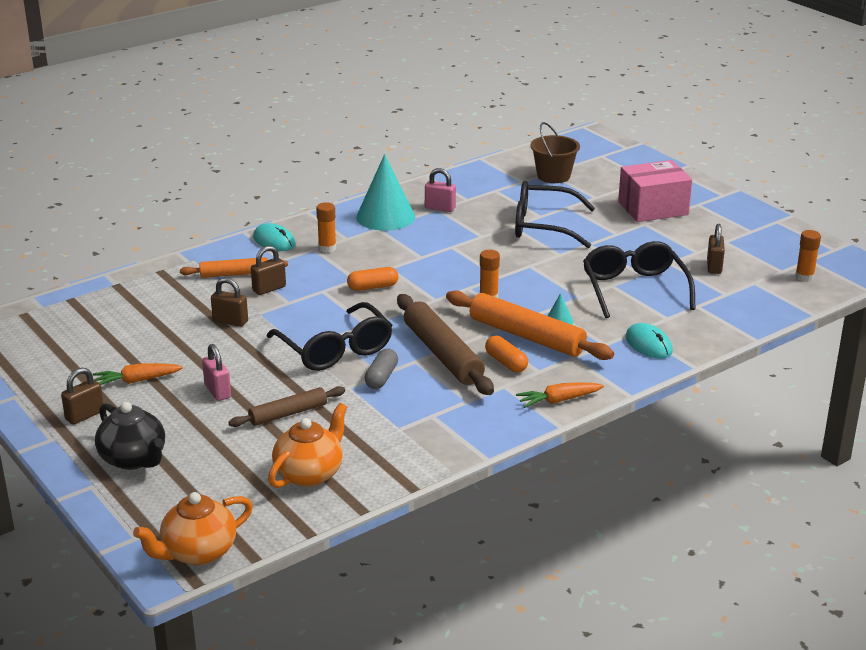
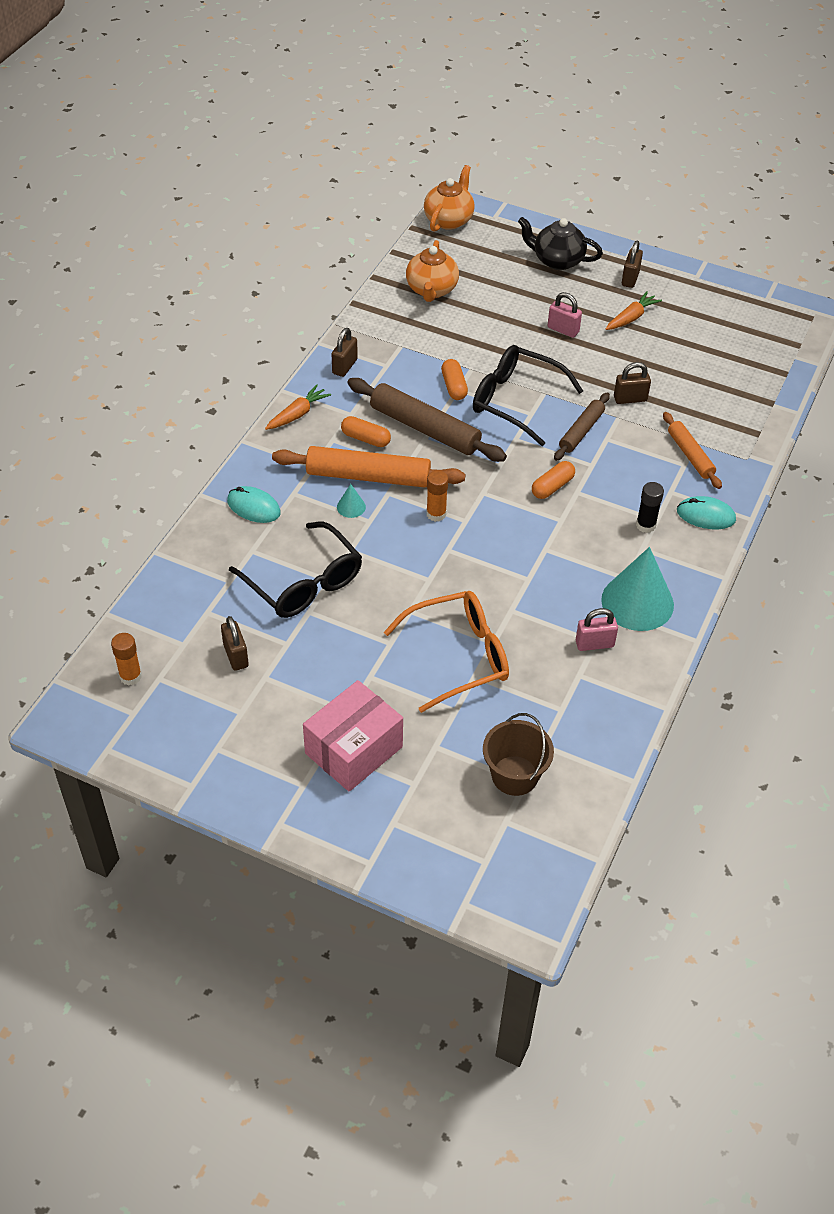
camera: 150 degrees right, 20 degrees up
(234, 274) = (690, 455): orange rolling pin -> orange rolling pin turned 75 degrees counterclockwise
(269, 289) = (640, 449): brown padlock -> brown padlock (344, 366)
(288, 414) = (492, 329): brown rolling pin -> brown rolling pin (581, 431)
(327, 248) = (645, 525): orange glue stick -> black glue stick
(381, 377) = (454, 386): grey capsule -> orange capsule
(543, 226) = (459, 656): black glasses -> orange glasses

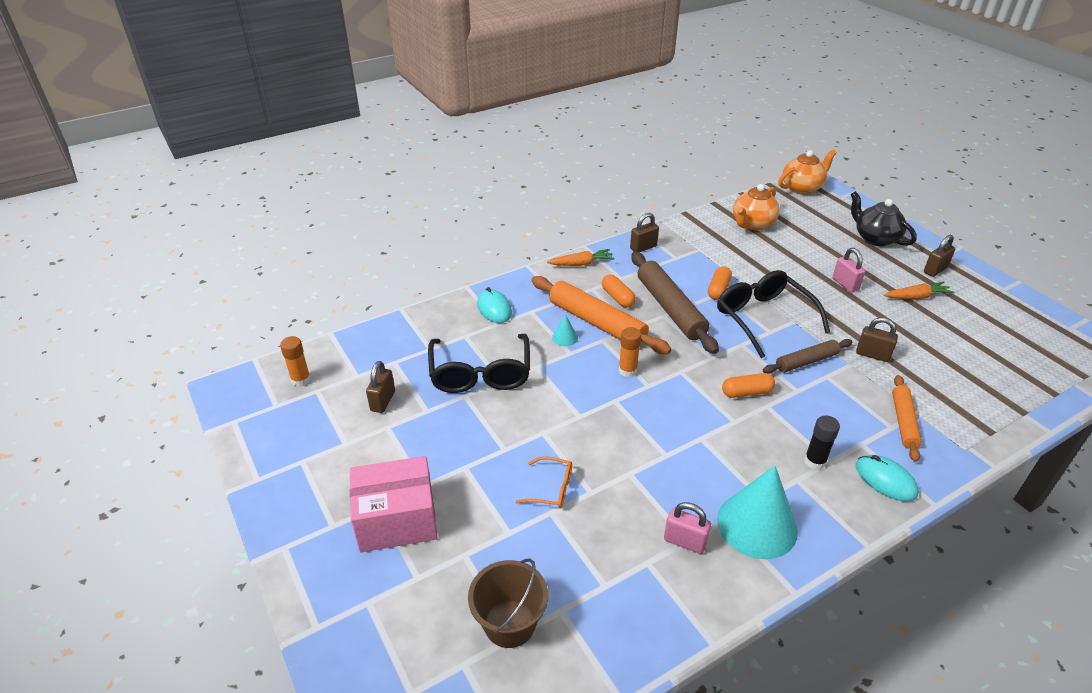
camera: 35 degrees right, 10 degrees down
(459, 656) = (551, 489): orange glasses -> orange glasses, size x0.49

